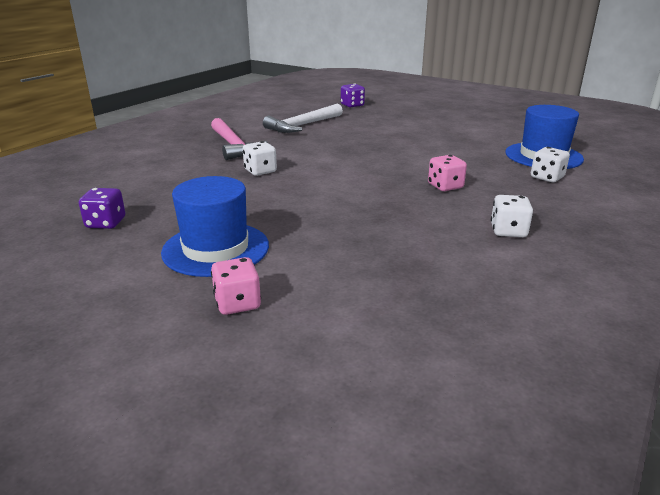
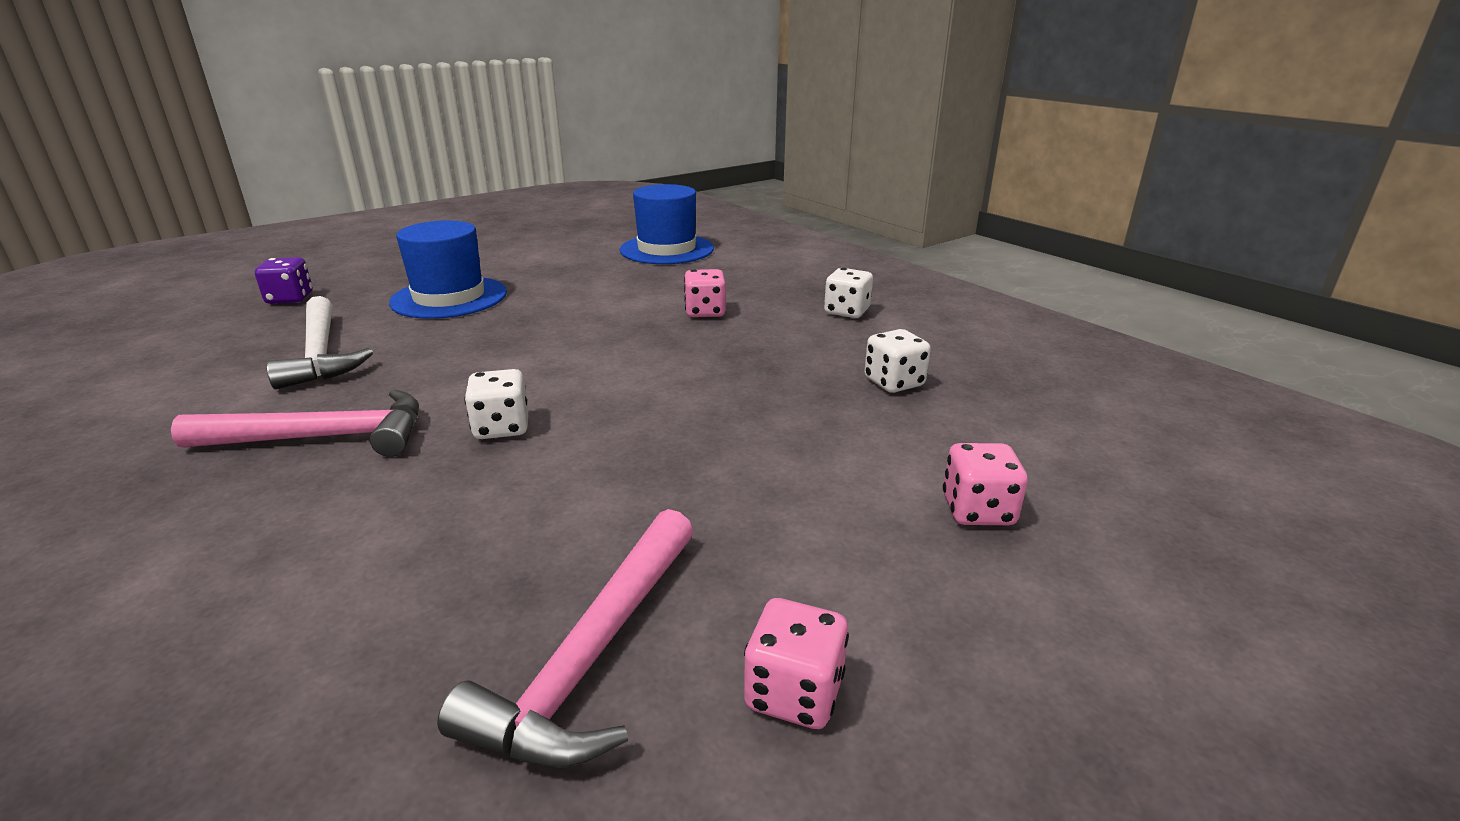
camera: 70 degrees left, 0 degrees up
(84, 265) = (794, 693): none -> pink dice
(106, 223) = (593, 655): purple dice -> pink hammer
(216, 249) = (798, 512): blue hat -> blue hat (449, 297)
(547, 177) = (727, 263): white dice -> white dice (894, 382)

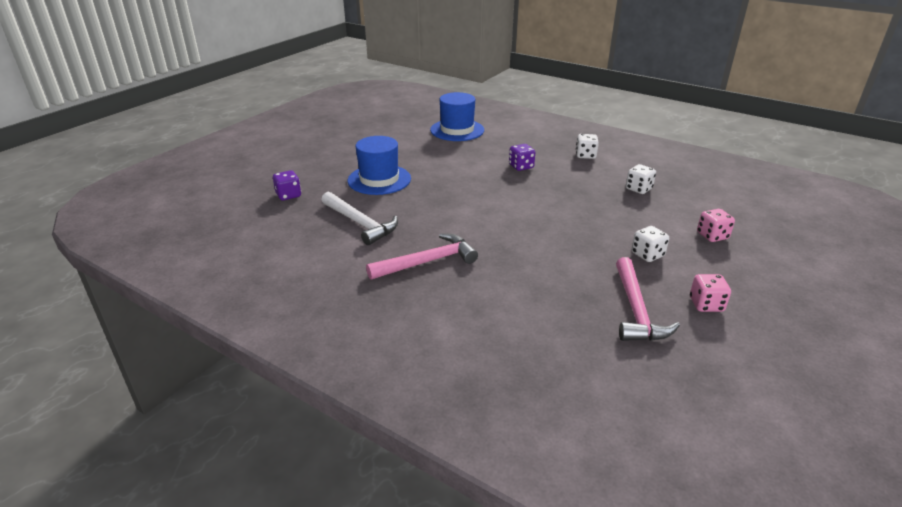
camera: 20 degrees left, 5 degrees up
(502, 427) = (500, 241): white dice -> white dice (647, 255)
(705, 312) = (521, 166): pink dice -> purple dice

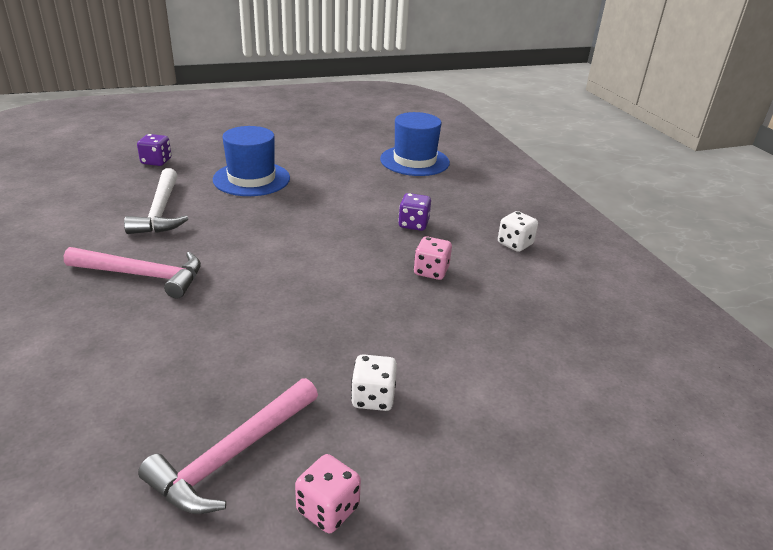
camera: 35 degrees right, 0 degrees up
(638, 189) = (512, 313): white dice -> none
(712, 236) = (507, 425): pink dice -> pink dice (431, 271)

